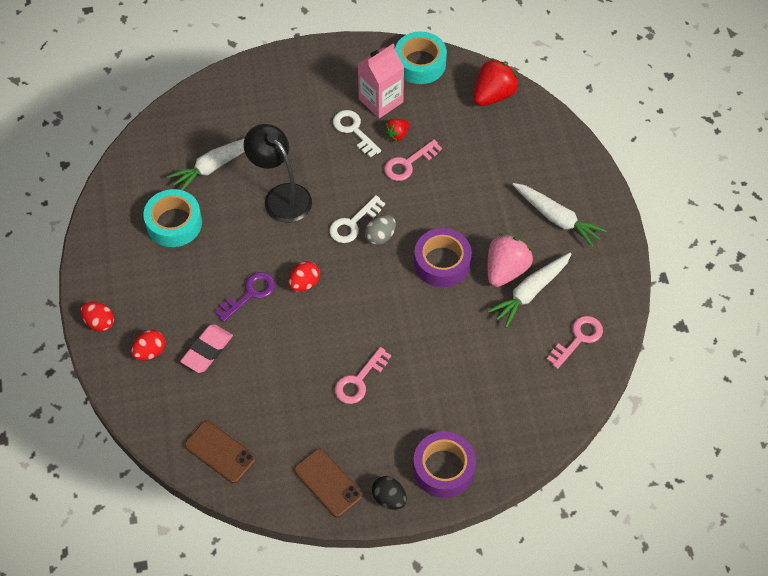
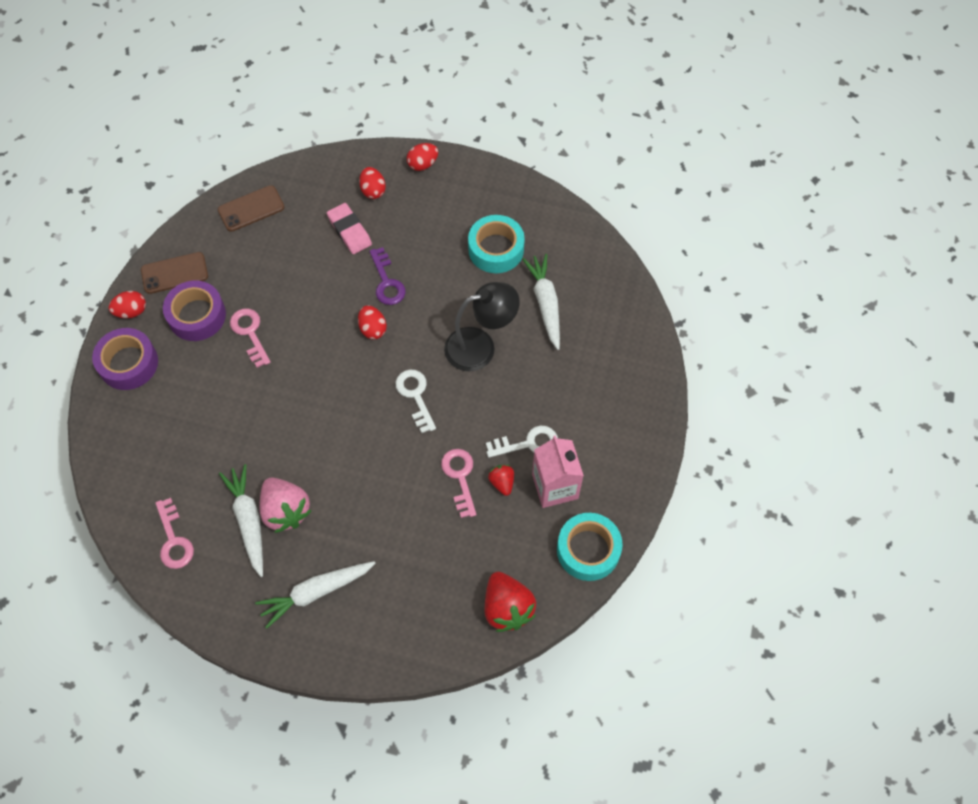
camera: 115 degrees right, 5 degrees up
(380, 236) = (387, 414): grey egg -> none
(389, 498) = (131, 311): black egg -> red egg
(442, 263) = (327, 456): purple tape -> purple tape (197, 315)

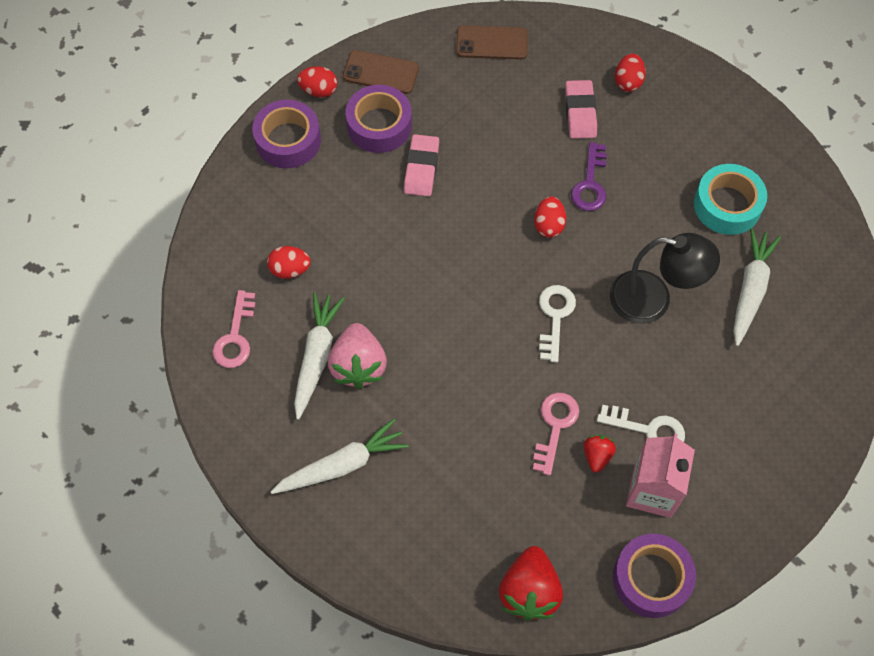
camera: 30 degrees right, 0 degrees up
(250, 333) = (421, 168): pink key -> pink eraser
(316, 592) = (342, 465): white carrot -> white carrot turned 150 degrees clockwise
(423, 164) = (696, 78): red egg -> red egg (290, 270)
(588, 550) = (651, 579): turquoise tape -> purple tape

